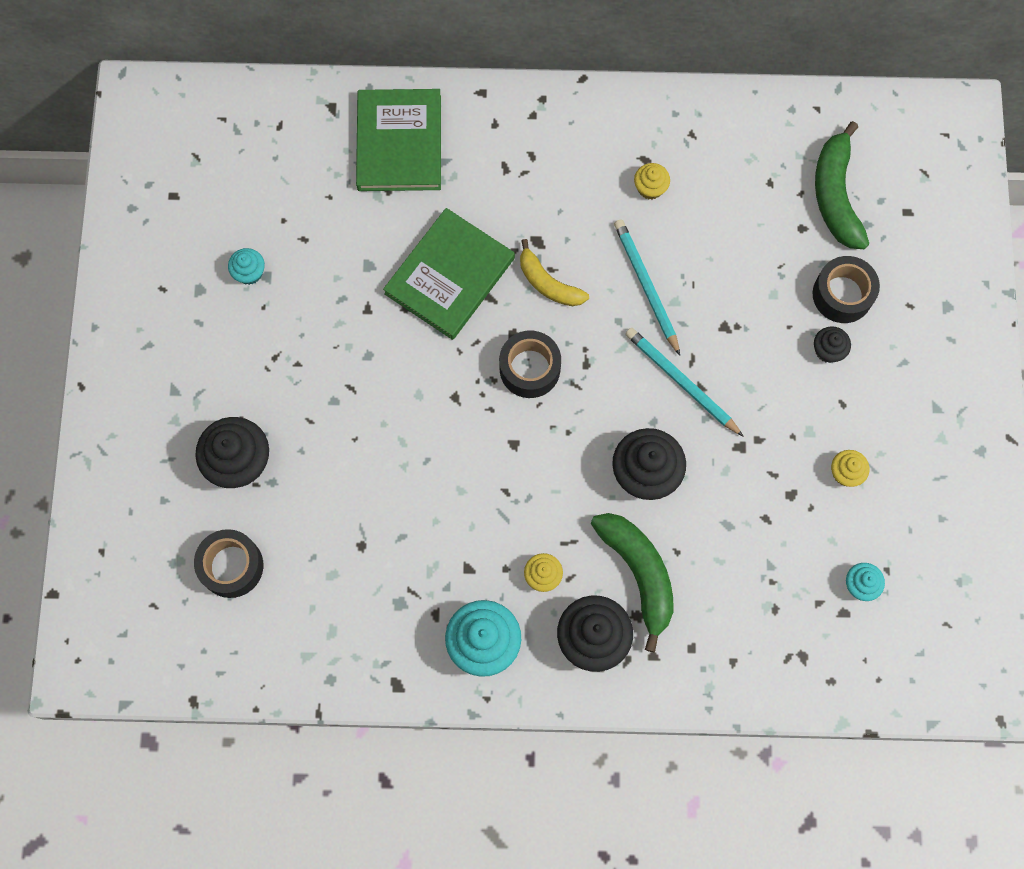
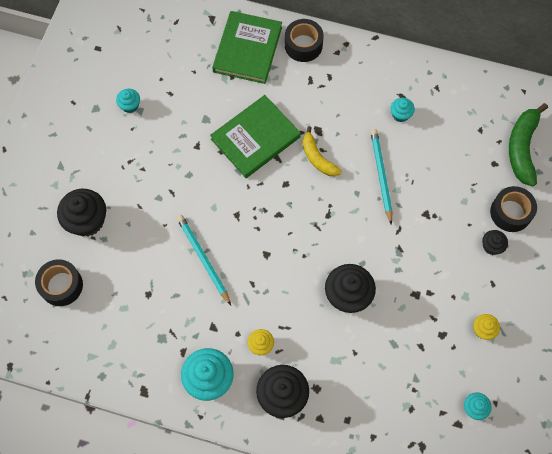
camera: 15 degrees right, 5 degrees down
(529, 369) = (290, 209): black tape -> black tape (303, 45)
(638, 574) = (325, 360): green banana -> none
(650, 188) = (400, 114): yellow cupcake -> turquoise cupcake
(681, 382) = (387, 242): turquoise pencil -> turquoise pencil (203, 259)

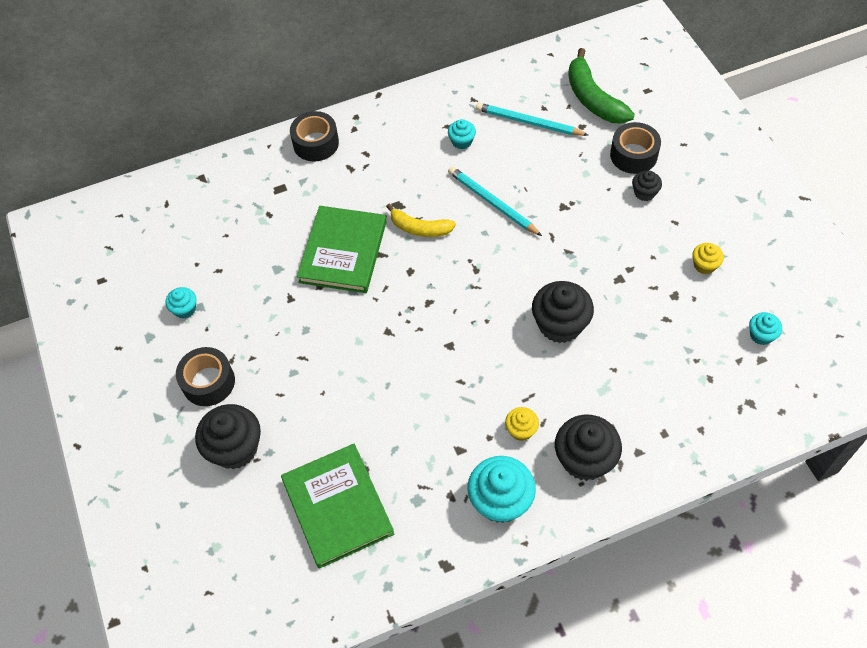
camera: 35 degrees left, 10 degrees down
(61, 285) = (263, 531): black tape -> black tape (208, 382)
(203, 259) = (391, 395): turquoise pencil -> turquoise pencil (528, 122)
(247, 49) = (263, 181): green book -> green book (337, 506)

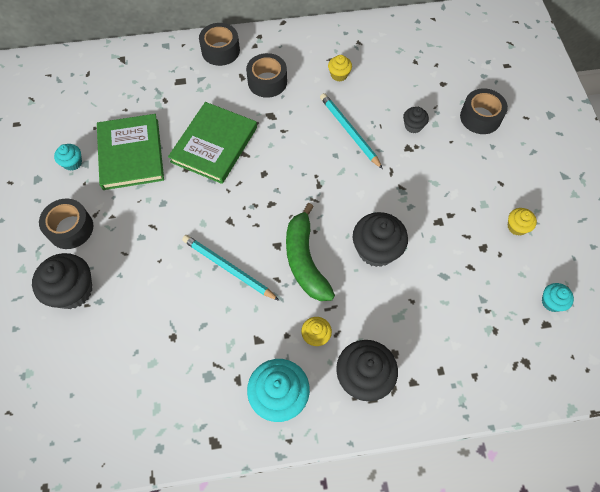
camera: 10 degrees right, 5 degrees up
(337, 506) = (139, 364): green book -> green book (131, 154)
(382, 167) = (267, 82): none -> black tape
(420, 228) = (283, 139): yellow banana -> none
(462, 141) = (339, 75): turquoise cupcake -> yellow cupcake
(528, 122) = (399, 71): turquoise pencil -> turquoise pencil (228, 268)
(593, 98) = (459, 62): green banana -> green banana (305, 260)
(644, 193) = (481, 152): black cupcake -> black cupcake (413, 126)

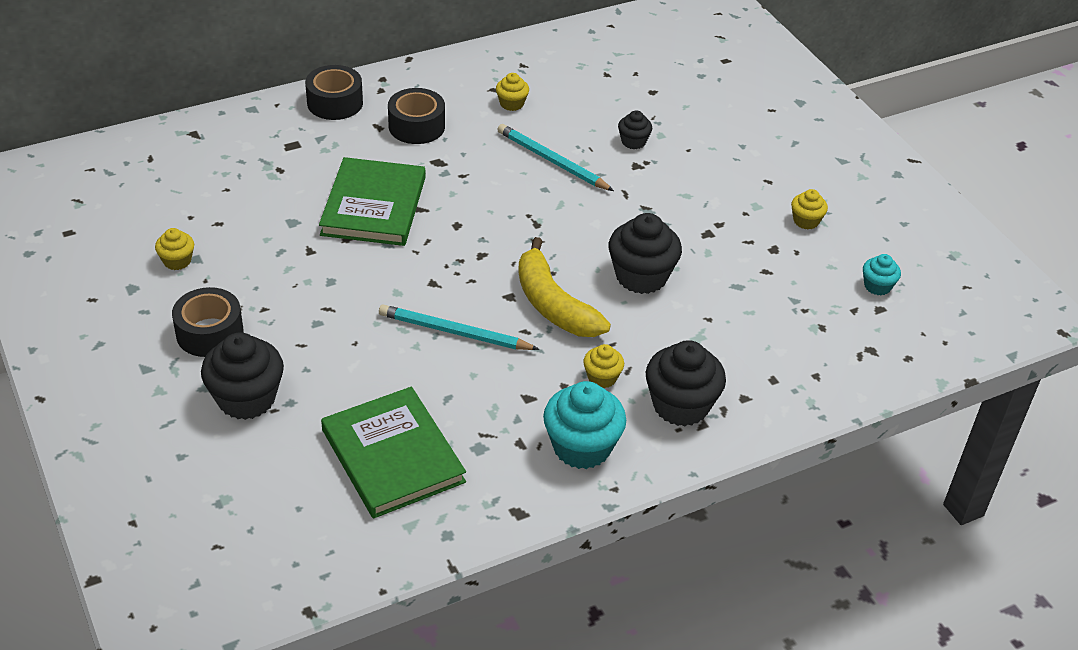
camera: 20 degrees left, 20 degrees down
(72, 163) = (177, 261): turquoise cupcake -> yellow cupcake
(131, 154) = (259, 236): green book -> green book (393, 456)
(305, 260) = (553, 304): green banana -> yellow banana
(480, 117) = (715, 119): black tape -> none

